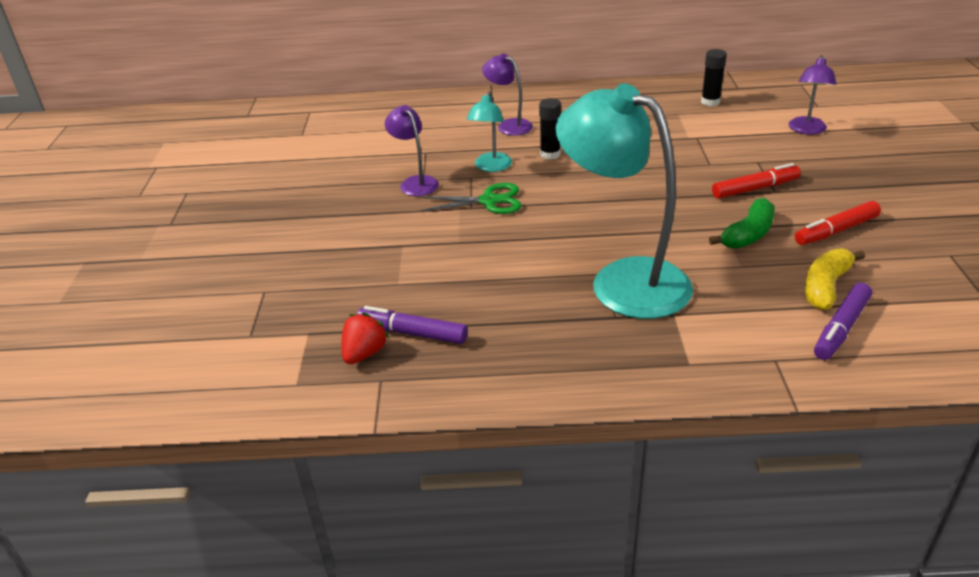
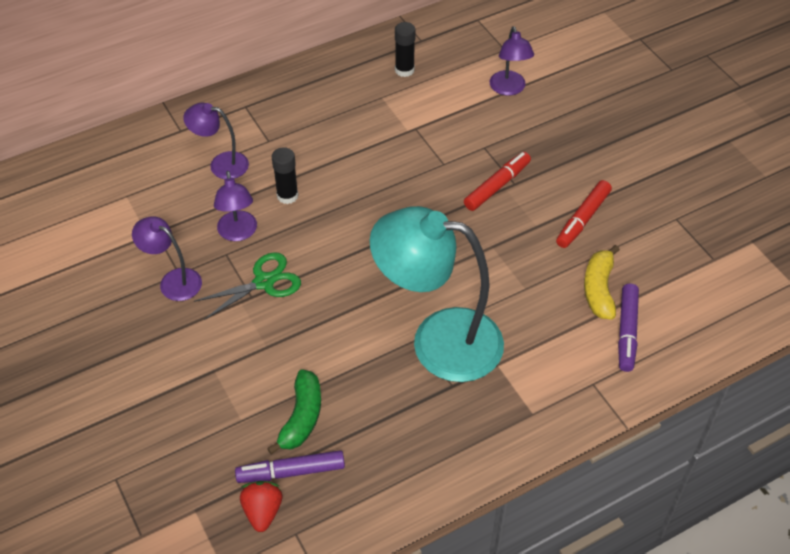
camera: 30 degrees left, 15 degrees up
(491, 167) = (238, 233): turquoise lamp -> purple lamp
(748, 234) = (515, 248): green banana -> green banana (302, 417)

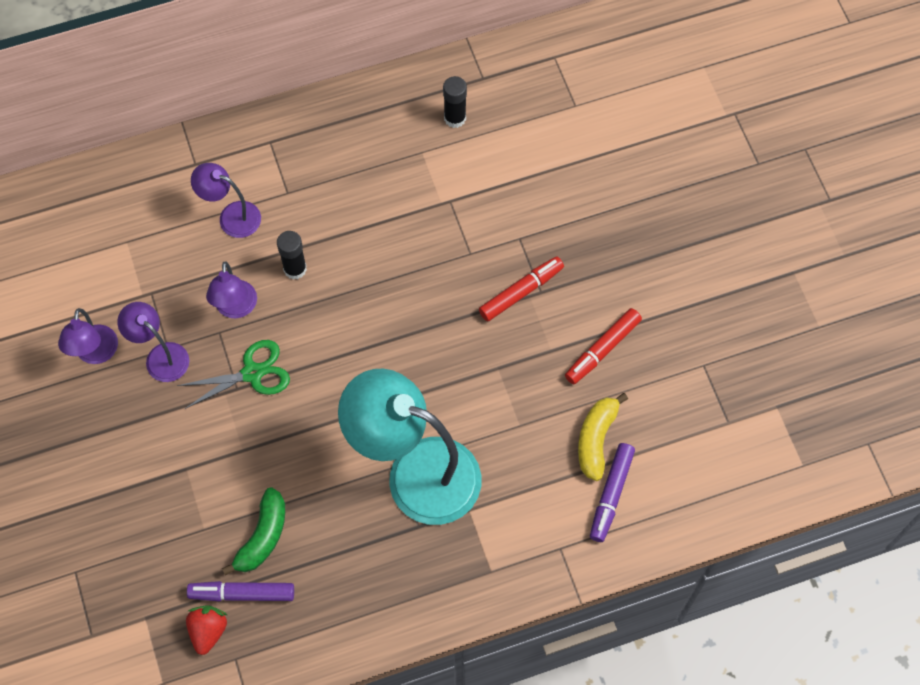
camera: 10 degrees right, 15 degrees up
(509, 89) = (566, 163): purple lamp -> purple lamp (95, 354)

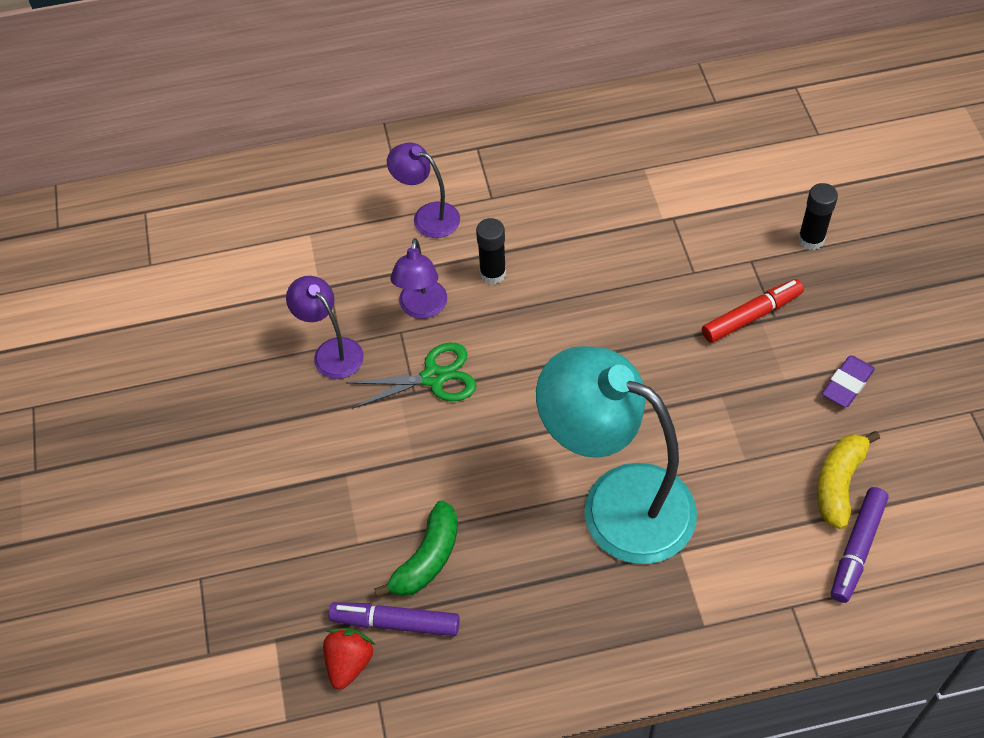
camera: 10 degrees right, 10 degrees down
(95, 354) = (259, 343): purple lamp -> none
(455, 118) = (682, 137): black glue stick -> black glue stick (811, 239)
(602, 349) = (847, 384): red marker -> purple eraser

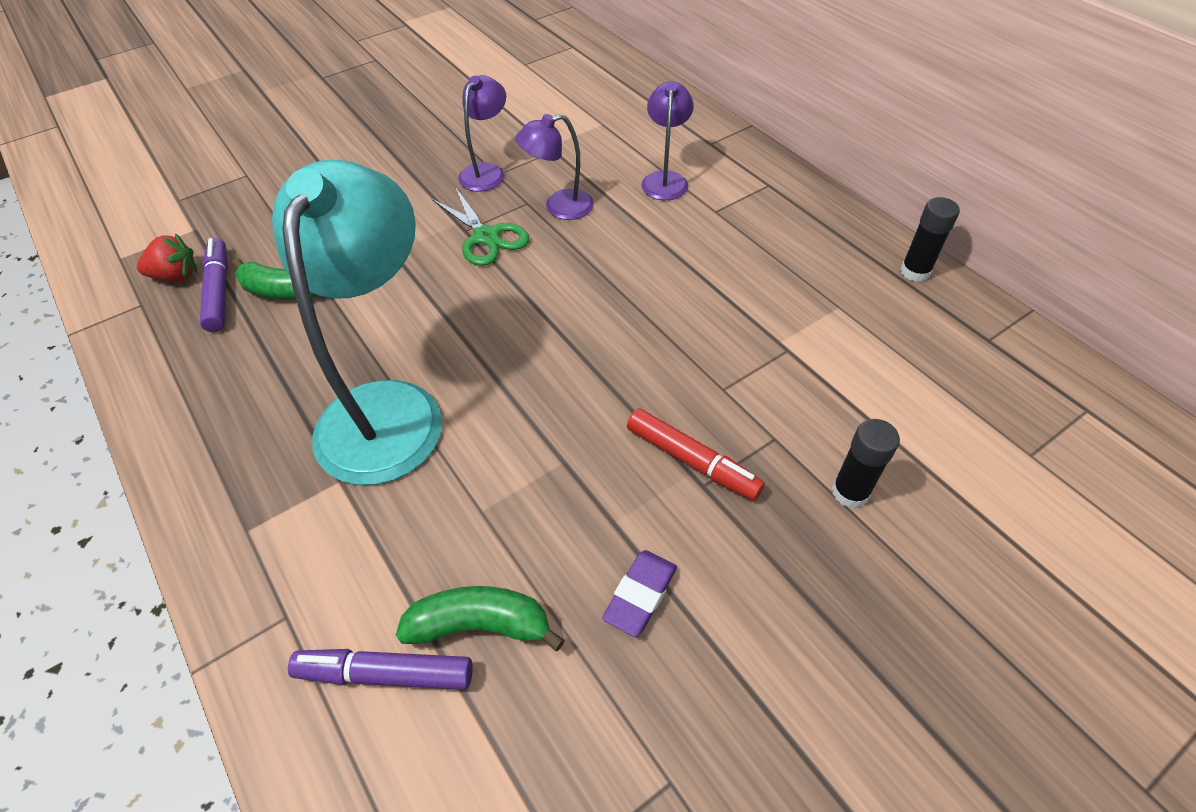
camera: 65 degrees right, 5 degrees down
(493, 273) = (625, 238): black glue stick -> black glue stick (915, 271)
(838, 483) = (480, 625): yellow banana -> green banana
(847, 384) = (640, 595): purple eraser -> purple eraser turned 75 degrees counterclockwise

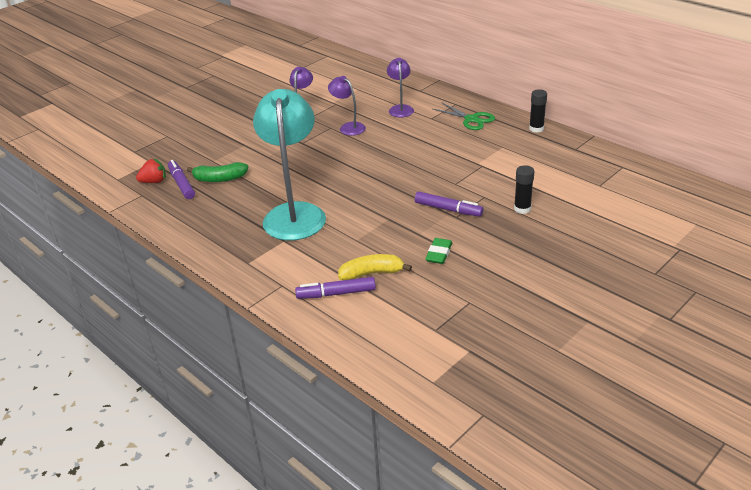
camera: 10 degrees left, 15 degrees down
(480, 625) = (371, 273): green banana -> yellow banana
(486, 237) = (314, 144): green scissors -> green scissors (471, 119)
(559, 207) = (348, 127): purple lamp -> purple lamp turned 75 degrees clockwise
(640, 595) = (439, 254): purple eraser -> green eraser
(692, 461) = (448, 209): red marker -> purple marker

